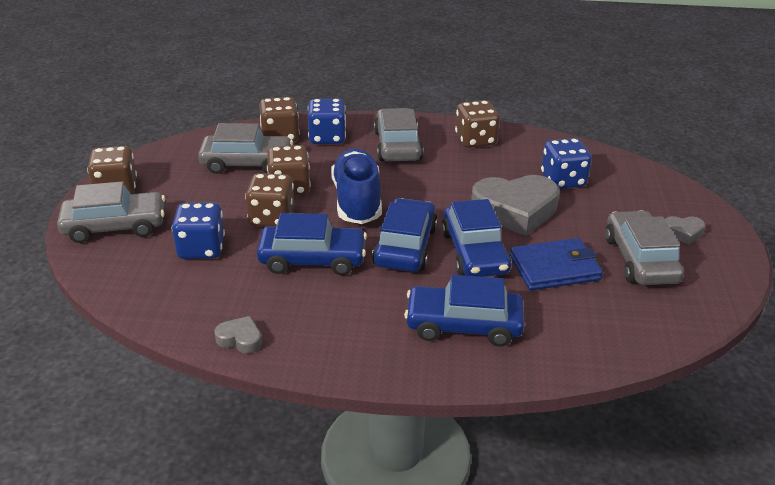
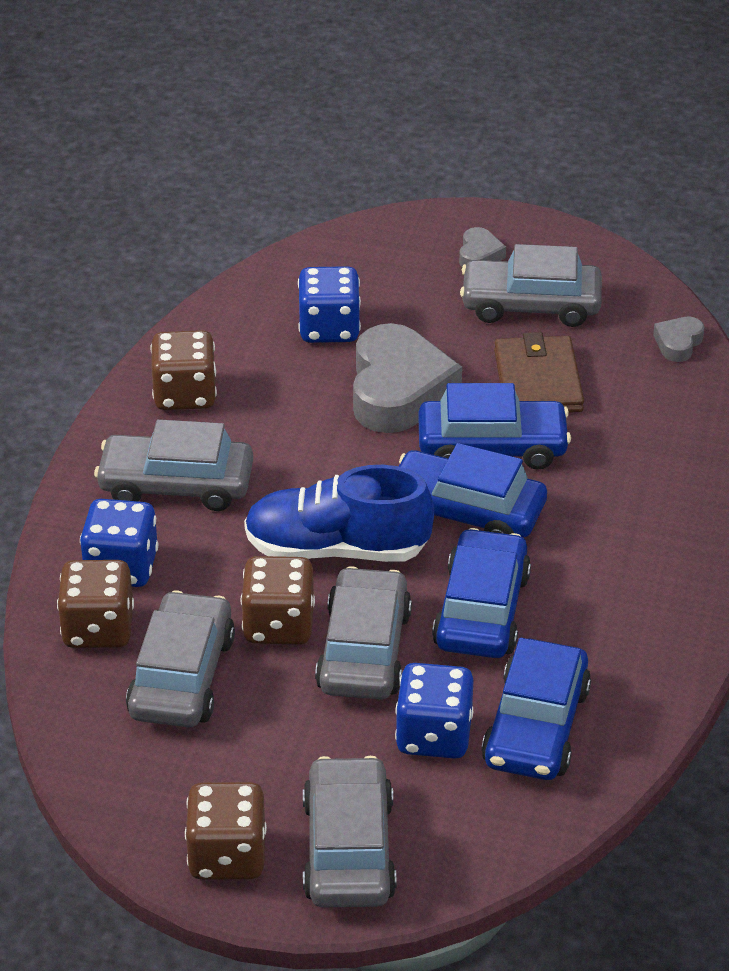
camera: 80 degrees left, 5 degrees up
(240, 339) = (651, 693): grey heart -> grey heart (678, 343)
(272, 218) = (364, 650): brown dice -> grey car
(463, 325) = (643, 481): blue car -> blue car (536, 726)
(554, 268) = (538, 381): blue wallet -> brown wallet

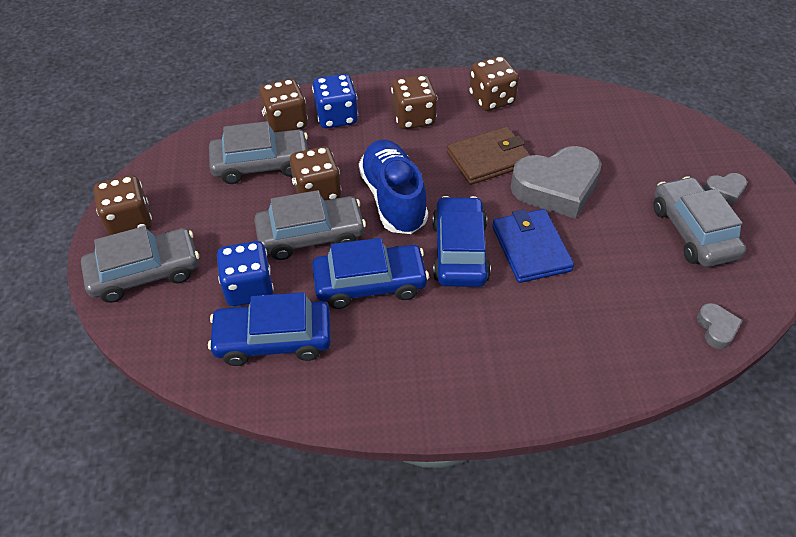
camera: 70 degrees right, 10 degrees up
(176, 485) = (413, 118): grey car -> brown dice
(329, 329) = (593, 141): blue dice -> none
(492, 446) = (531, 248): blue car -> blue wallet
(538, 381) = (614, 256): brown wallet -> brown wallet (488, 159)
(678, 343) = (716, 328): grey heart -> grey heart turned 75 degrees clockwise

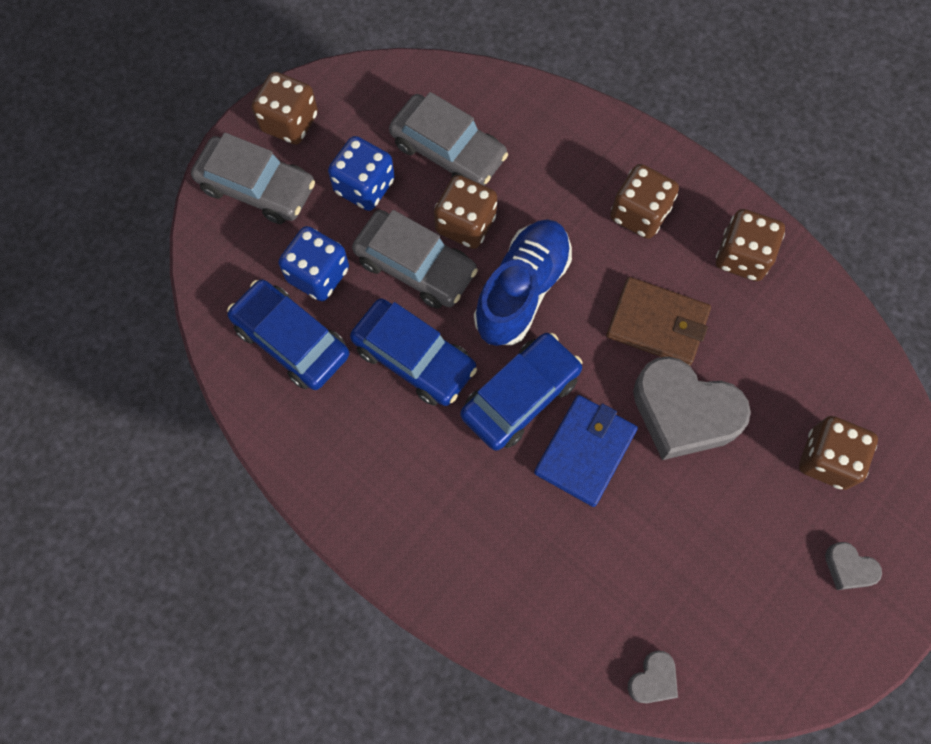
camera: 45 degrees right, 20 degrees up
(285, 122) = (516, 119): brown dice -> brown dice (827, 459)
(336, 117) = (568, 151): blue dice -> blue dice (364, 186)
(692, 231) = (757, 576): grey car -> none

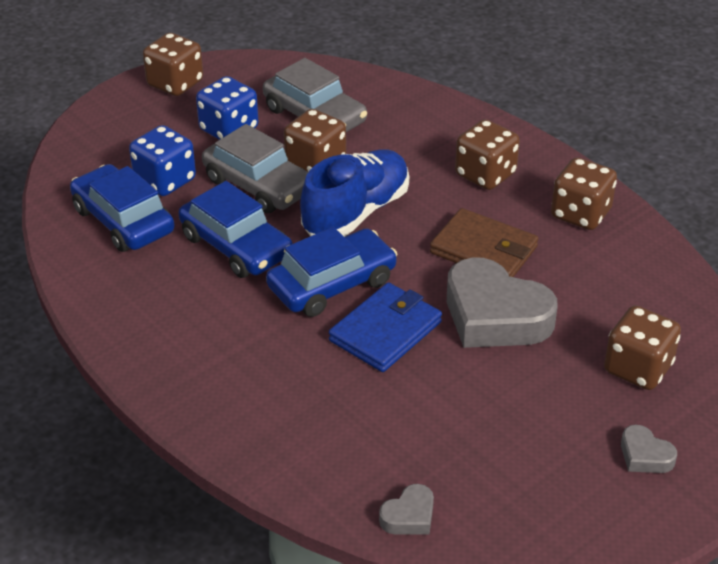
camera: 10 degrees right, 30 degrees down
(257, 187) = (130, 120): grey car -> none

